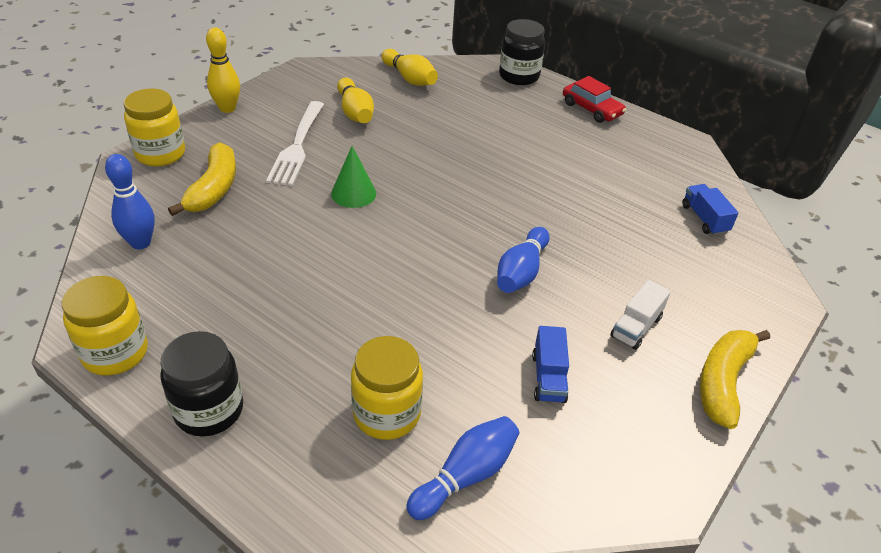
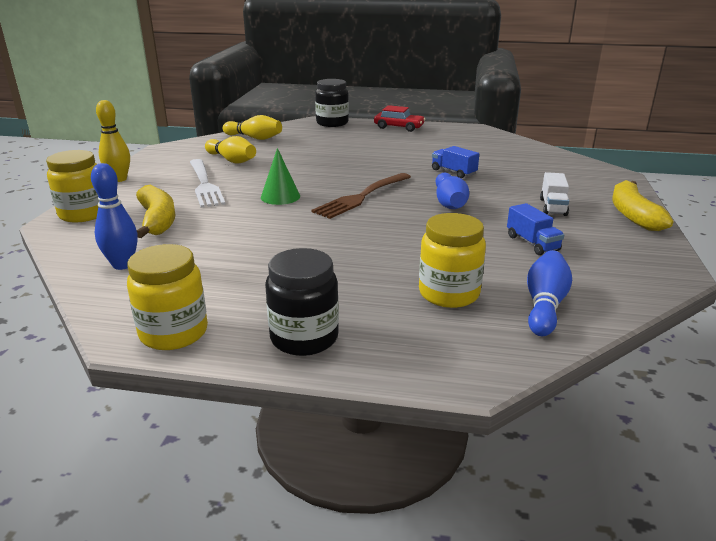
camera: 25 degrees left, 15 degrees down
(436, 224) = (362, 196): none -> brown fork
(704, 219) = (528, 155): blue truck -> blue truck (453, 172)

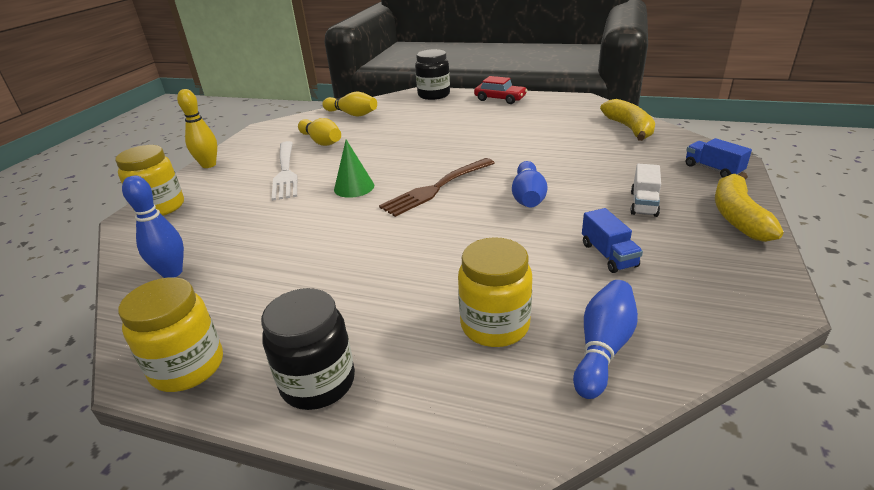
camera: 10 degrees right, 5 degrees up
(157, 221) = (225, 217): yellow banana -> yellow banana (629, 128)
(453, 172) = (543, 156): blue truck -> blue truck (713, 169)

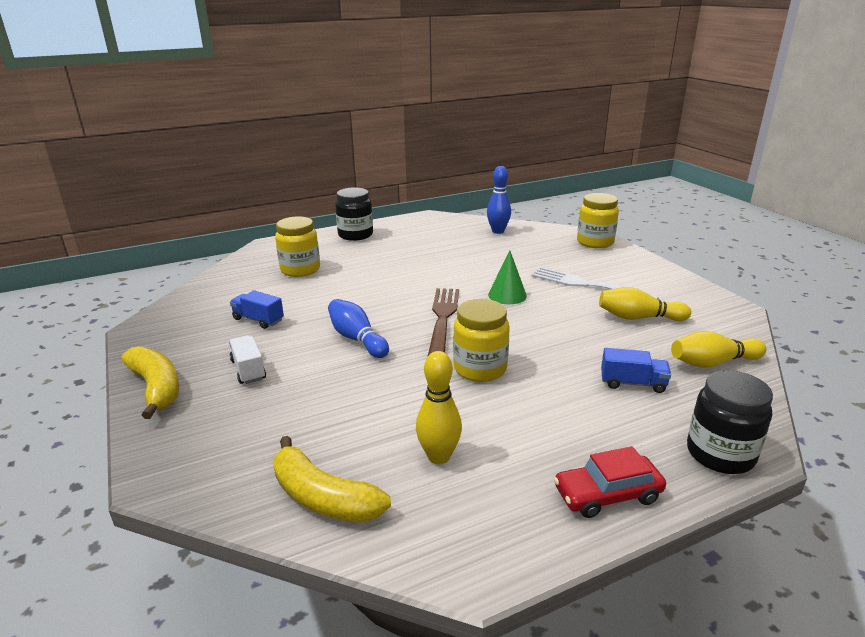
camera: 135 degrees right, 5 degrees down
(188, 367) = (414, 222): yellow jar -> yellow jar (480, 368)
(209, 165) = (657, 267): yellow bowling pin -> yellow bowling pin (439, 456)
(603, 348) = (238, 280): blue bowling pin -> none
(713, 169) = (181, 448): blue truck -> blue truck (632, 383)

